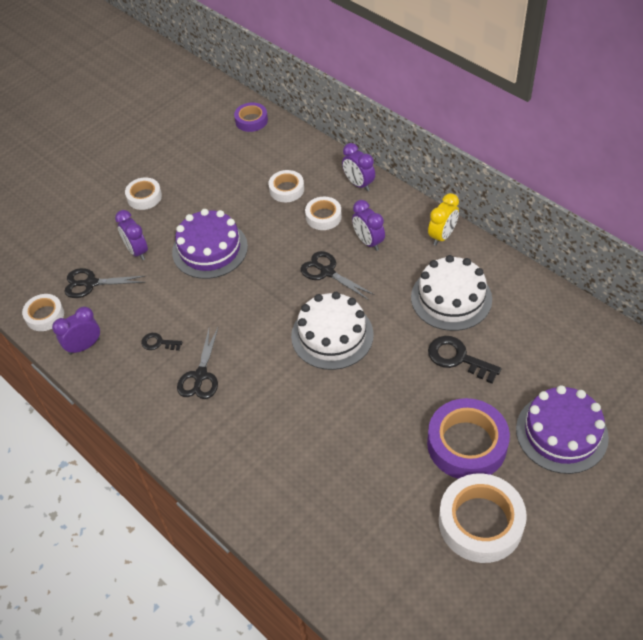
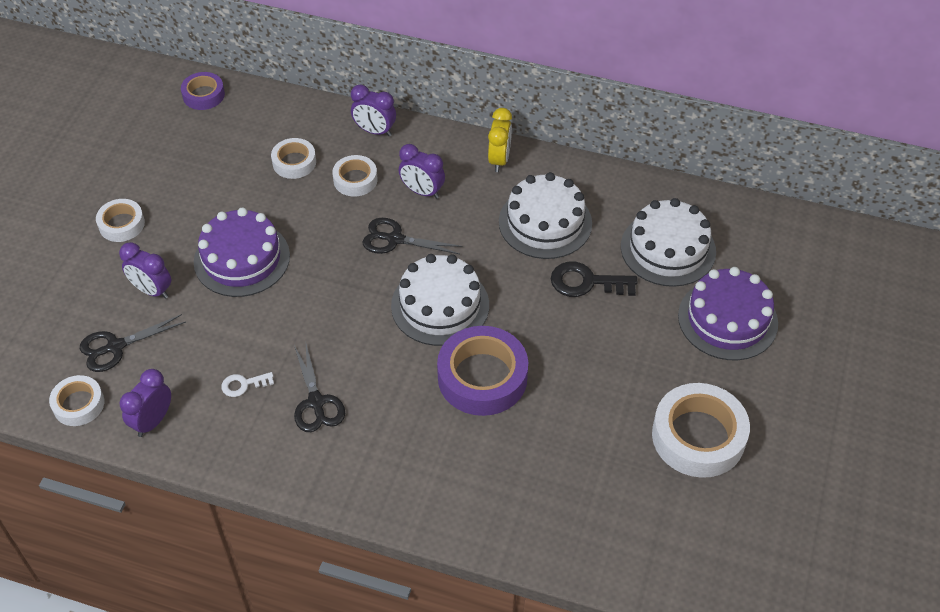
camera: 30 degrees left, 0 degrees up
(158, 343) = (243, 385): black key -> white key
(467, 444) = (643, 365): purple tape -> purple tape (482, 377)
(542, 354) = (668, 249): none -> white cake

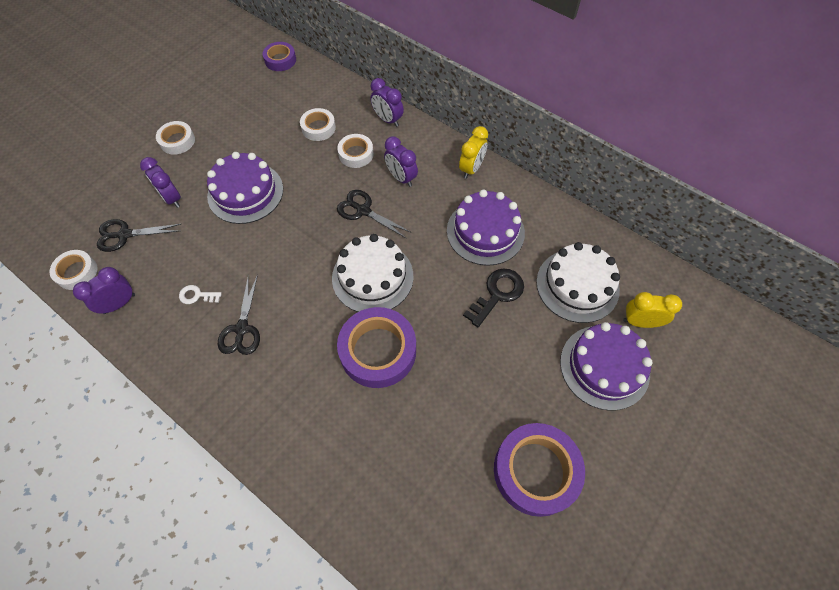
camera: 20 degrees right, 10 degrees up
(545, 222) = (485, 231): white cake -> purple cake
(586, 282) = (497, 294): black key -> black key turned 105 degrees clockwise
(698, 436) = (535, 471): white tape -> purple tape
(747, 266) = (640, 322): none -> yellow clock

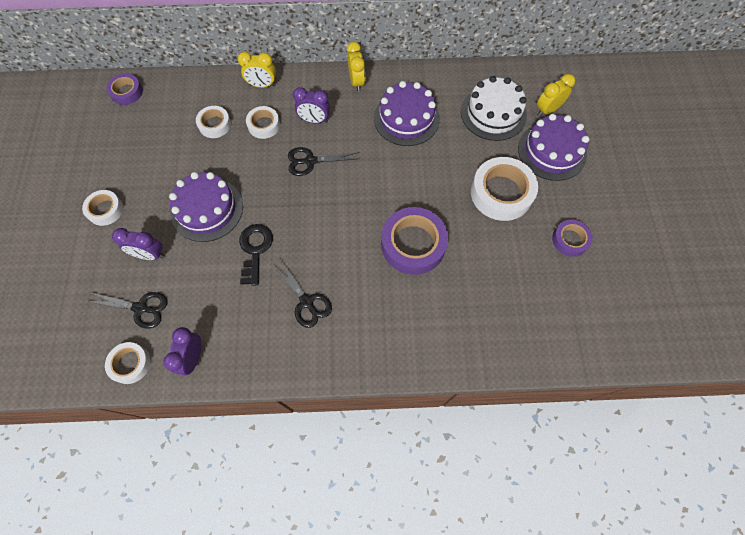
camera: 40 degrees left, 5 degrees up
(125, 235) = (140, 308): black scissors -> black scissors turned 120 degrees counterclockwise
(197, 295) = (248, 306): white key -> none
(372, 277) = (362, 200): white cake -> none
(387, 119) = (262, 85): purple clock -> yellow clock
(497, 294) = (452, 153): black key -> black key (255, 250)
(509, 368) = (501, 193): none -> white tape
(535, 471) = (570, 240): purple tape -> purple tape, size x0.55

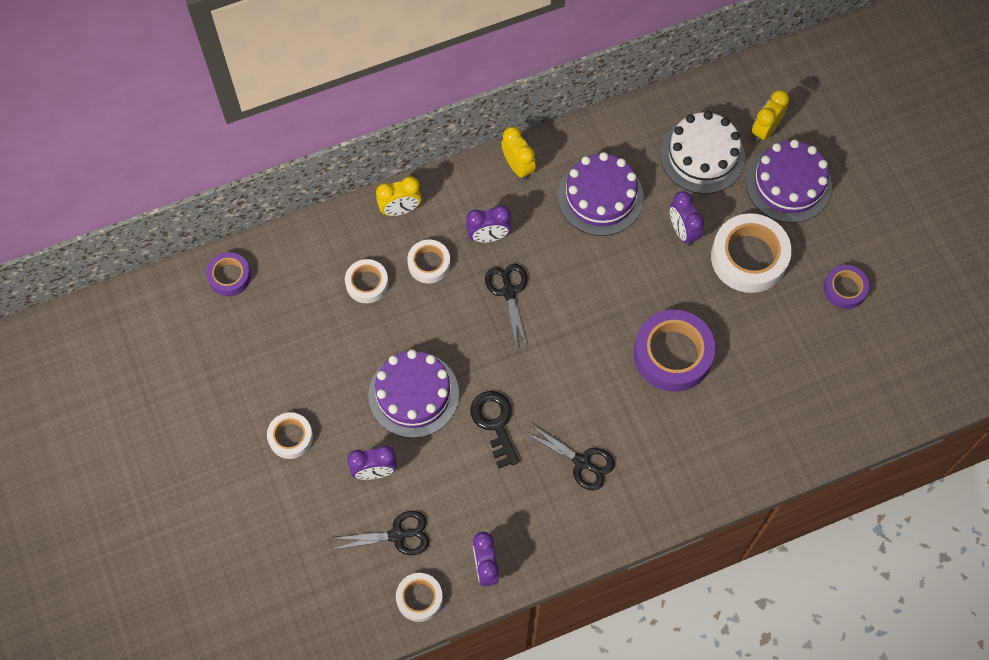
camera: 20 degrees left, 0 degrees up
(310, 161) = (509, 292): black scissors -> black scissors turned 105 degrees clockwise
(457, 159) = (683, 231): none -> purple clock

